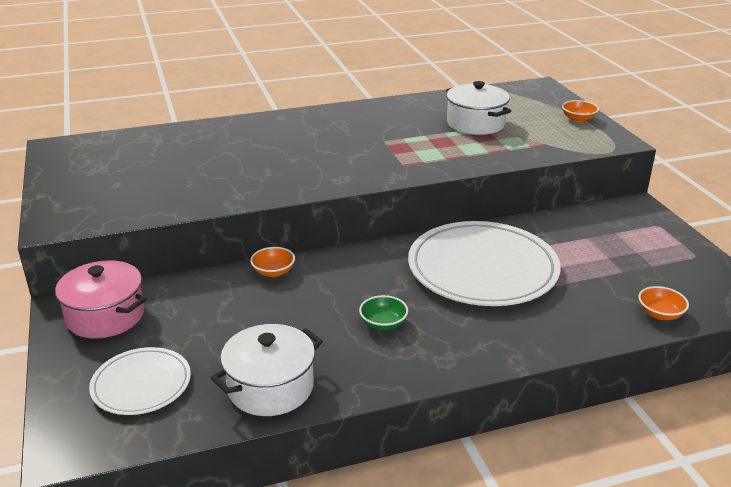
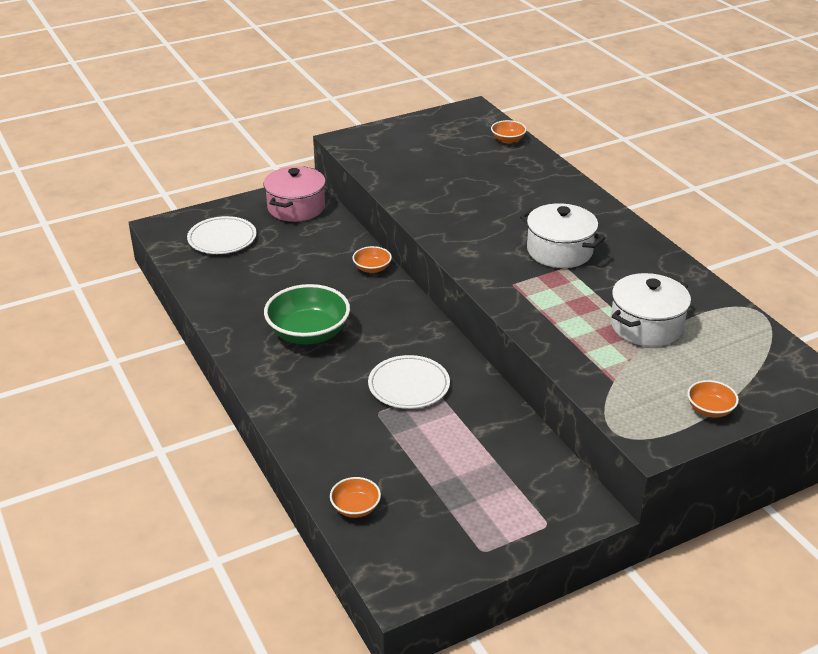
camera: 80 degrees right, 5 degrees up
(139, 137) = (508, 140): none -> orange bowl
(270, 387) = (223, 290): white pot -> white pot (559, 251)
(383, 323) = (308, 333): green bowl -> green bowl, size x2.01
(482, 269) = (409, 385): white plate -> white plate, size x0.54

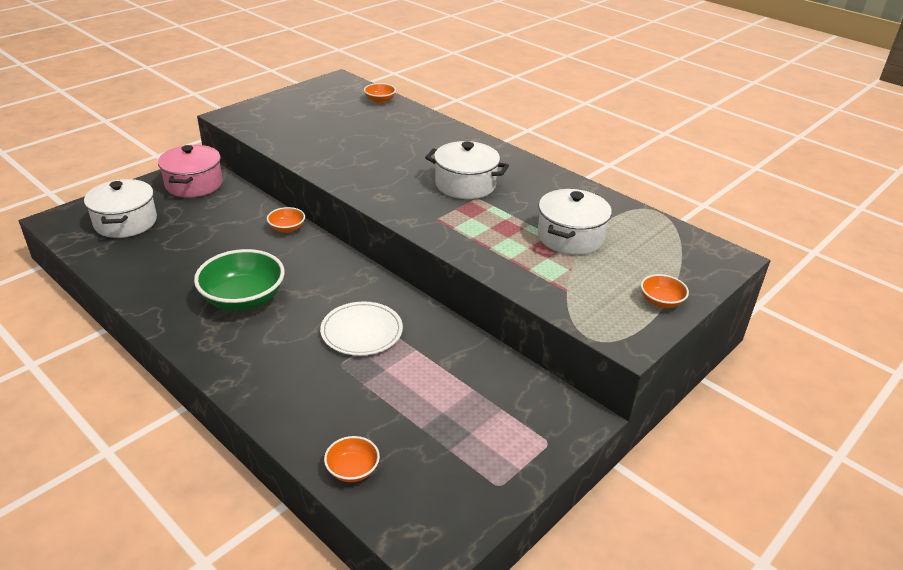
camera: 20 degrees left, 0 degrees up
(222, 238) = (126, 222): white plate -> white pot

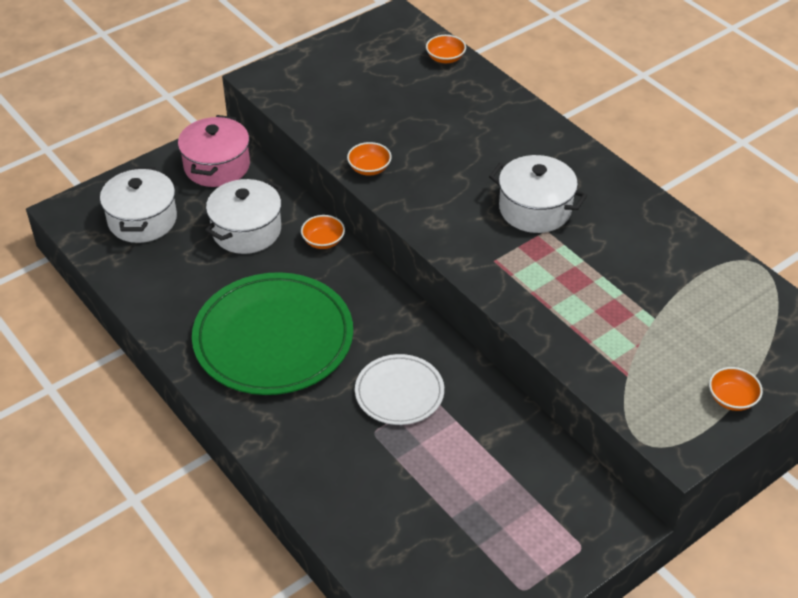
camera: 10 degrees right, 10 degrees up
(243, 299) = (273, 338): green bowl -> green plate
(352, 469) = (378, 557): orange bowl -> orange bowl (369, 168)
(570, 237) = (647, 298): white pot -> white pot (246, 230)

